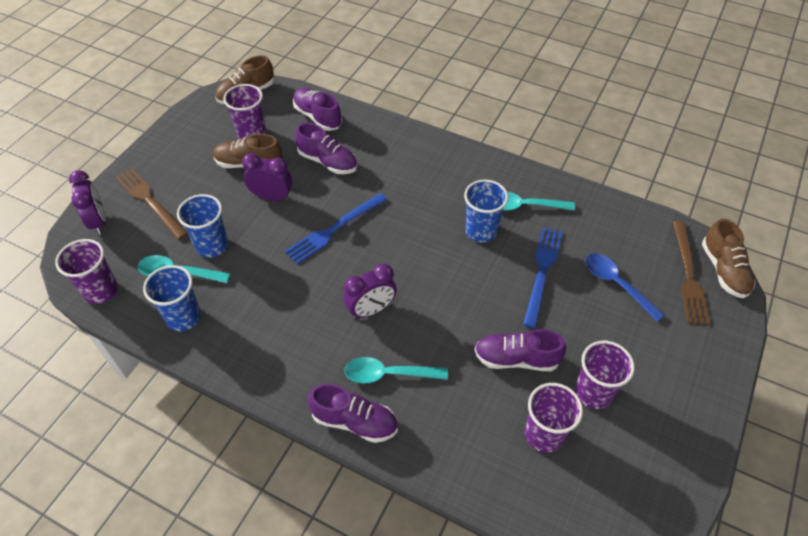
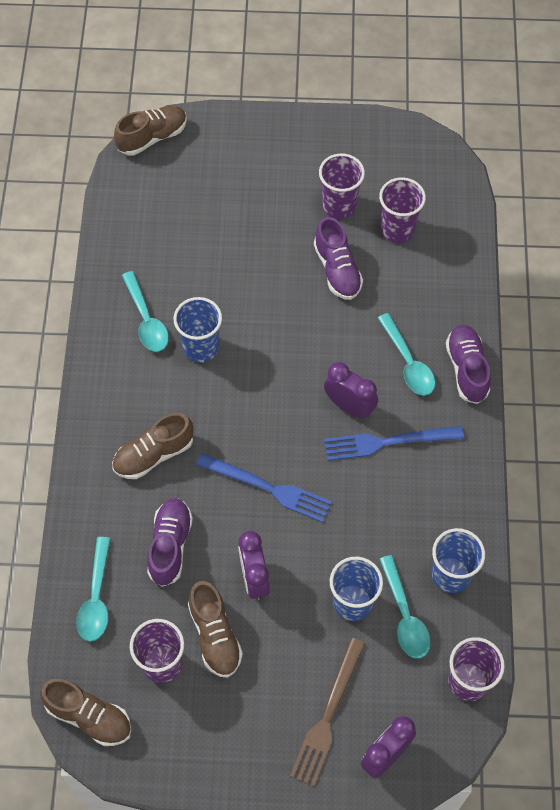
camera: 115 degrees left, 10 degrees up
(318, 117) = (96, 598): purple shoe -> turquoise spoon
(403, 174) = (154, 454): none -> brown shoe
(542, 272) = (228, 278): blue fork -> blue fork (387, 442)
(616, 284) = (212, 215): blue spoon -> none
(688, 275) = (172, 163): brown fork -> none

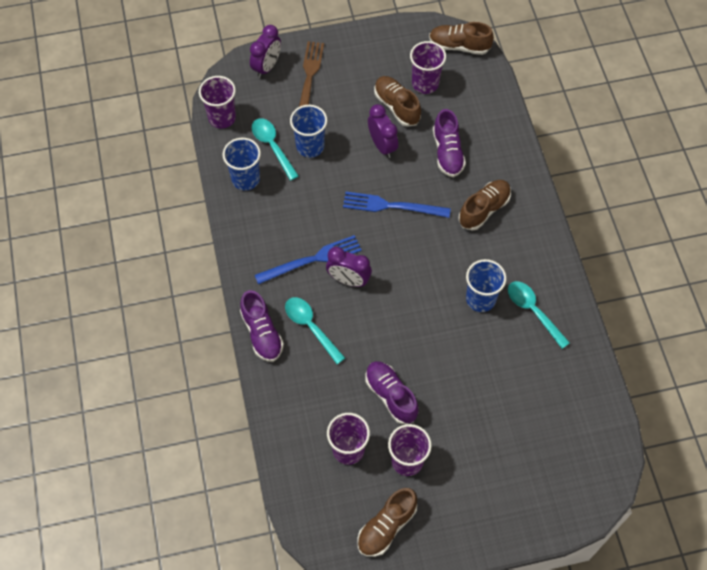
camera: 165 degrees right, 0 degrees up
(96, 598) = (484, 110): turquoise spoon -> none
(152, 137) = (603, 490): brown shoe -> brown shoe (386, 526)

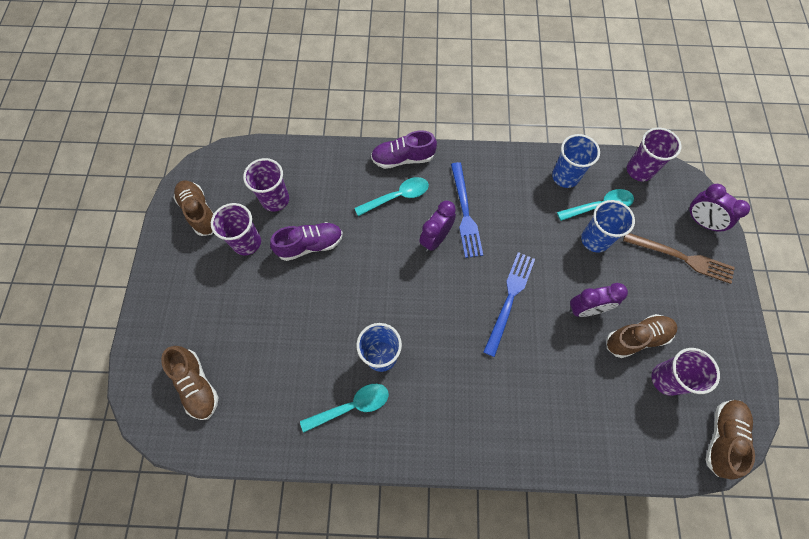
camera: 105 degrees right, 5 degrees up
(447, 152) = (567, 376): purple shoe -> none
(484, 209) = (486, 393): brown shoe -> brown shoe (197, 385)

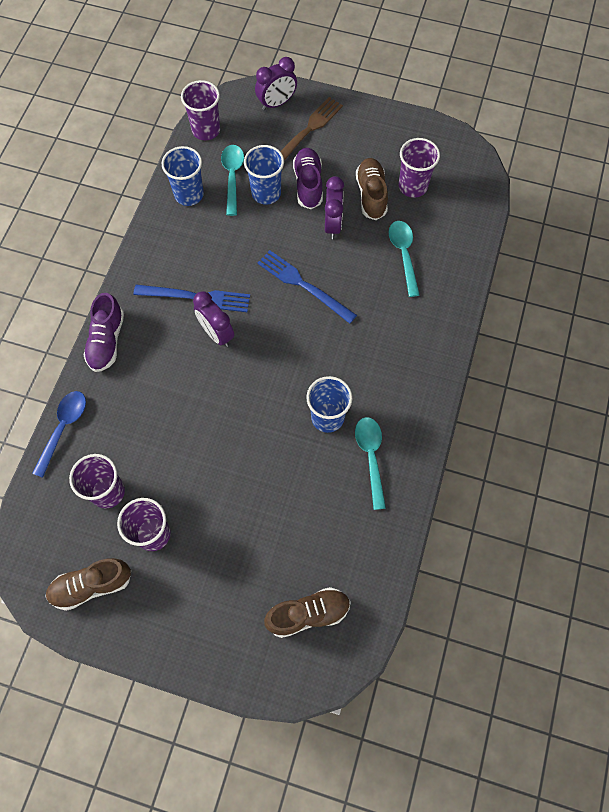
camera: 75 degrees left, 0 degrees up
(310, 245) = (180, 463): purple shoe -> purple shoe (308, 184)
(320, 153) = (63, 428): none -> blue spoon
(397, 196) = (153, 358): turquoise spoon -> turquoise spoon (403, 254)
(722, 438) = (470, 166): brown shoe -> none

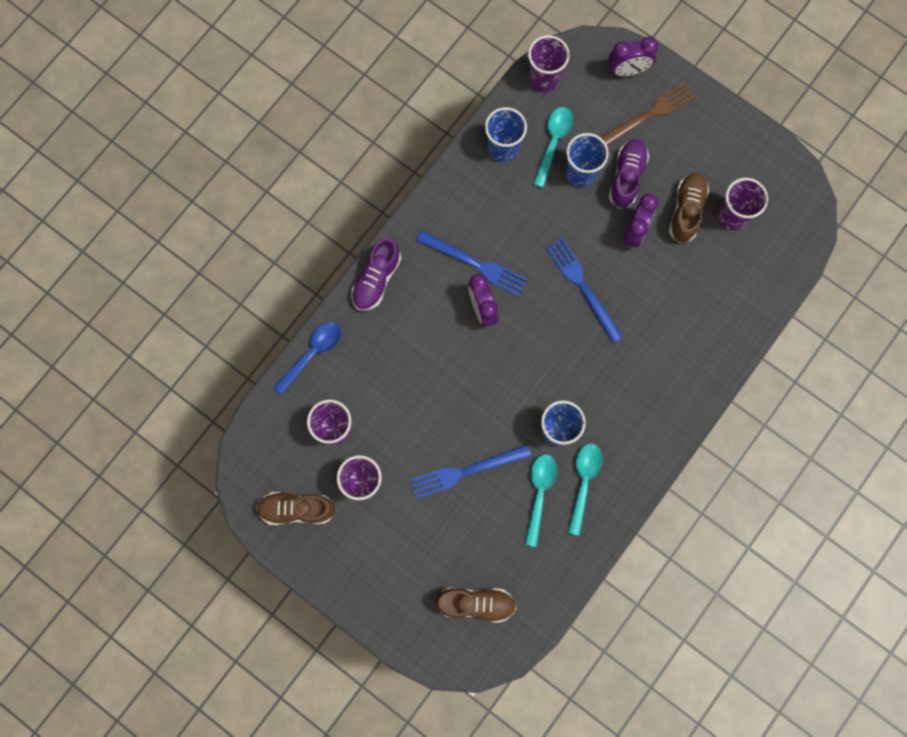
camera: 20 degrees right, 10 degrees up
(252, 487) = (466, 471): none -> blue fork
(403, 254) = (693, 288): turquoise spoon -> turquoise spoon (539, 493)

